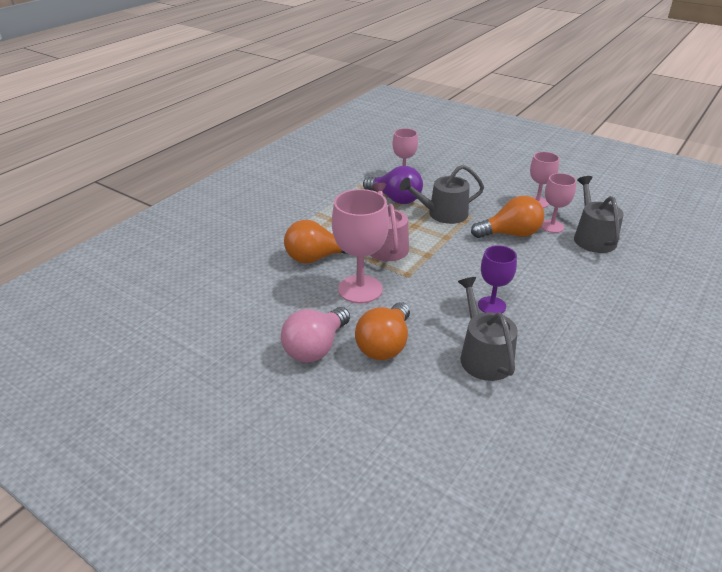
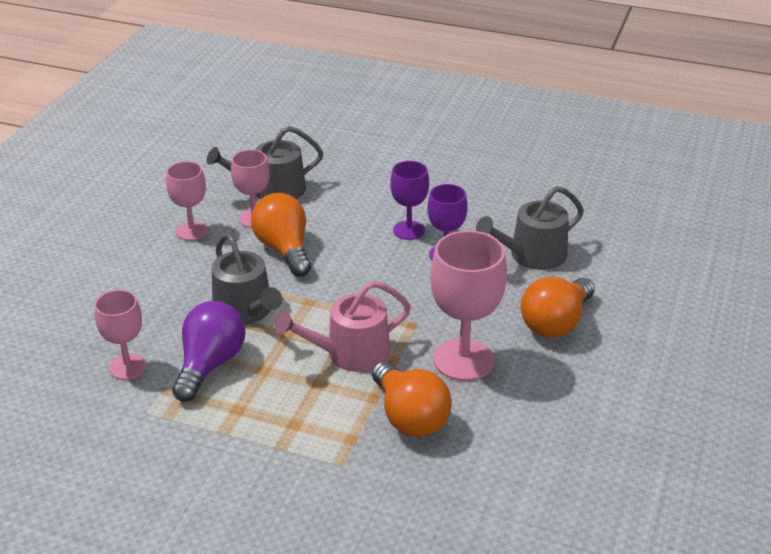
camera: 105 degrees left, 0 degrees up
(315, 347) = (592, 375): pink light bulb -> none
(385, 345) = (555, 323): orange light bulb -> orange light bulb turned 120 degrees clockwise
(530, 293) = (409, 230): none -> purple goblet

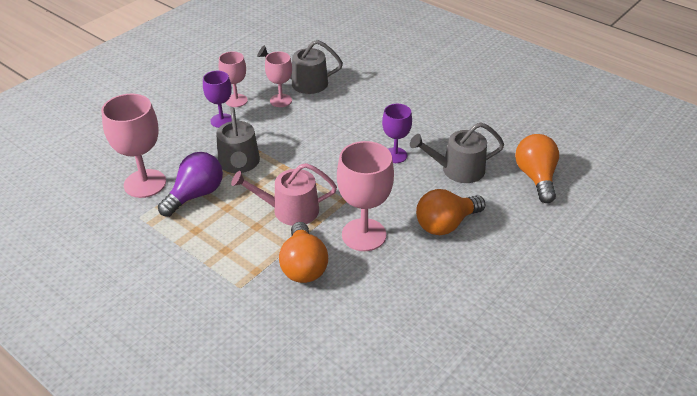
camera: 20 degrees right, 5 degrees up
(127, 367) = (145, 183): pink goblet -> pink goblet, size x1.65
(284, 249) = (288, 126): orange light bulb -> orange light bulb (536, 177)
(409, 230) = (380, 131): purple goblet -> purple goblet (222, 120)

